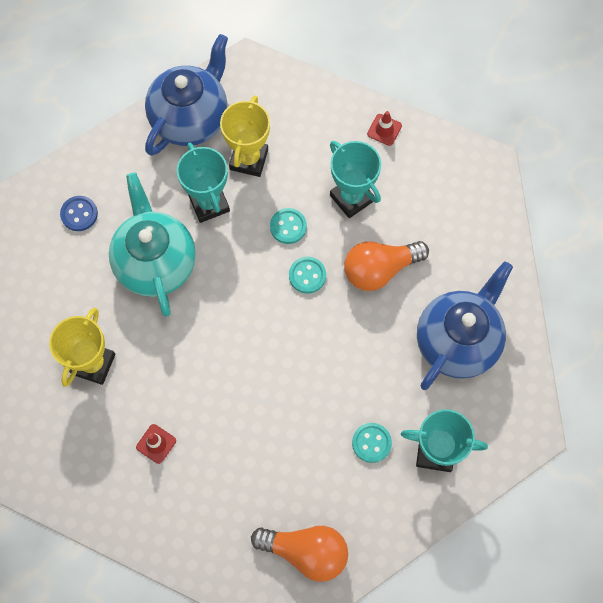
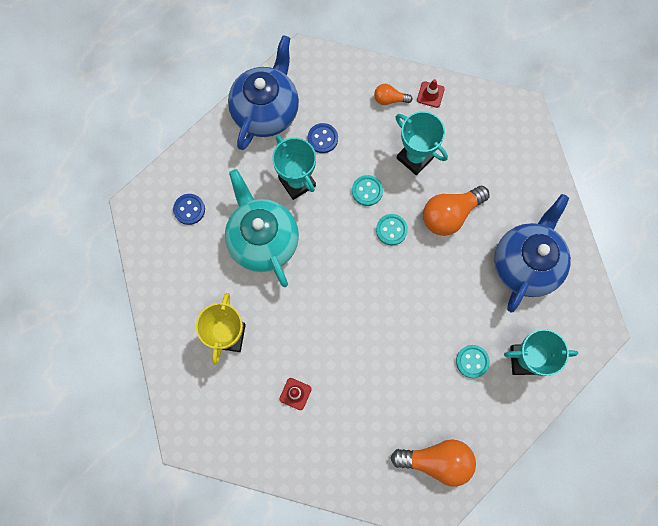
camera: 10 degrees left, 5 degrees up
(249, 159) = (322, 139): yellow trophy -> blue button
(335, 127) = (389, 99): none -> orange light bulb

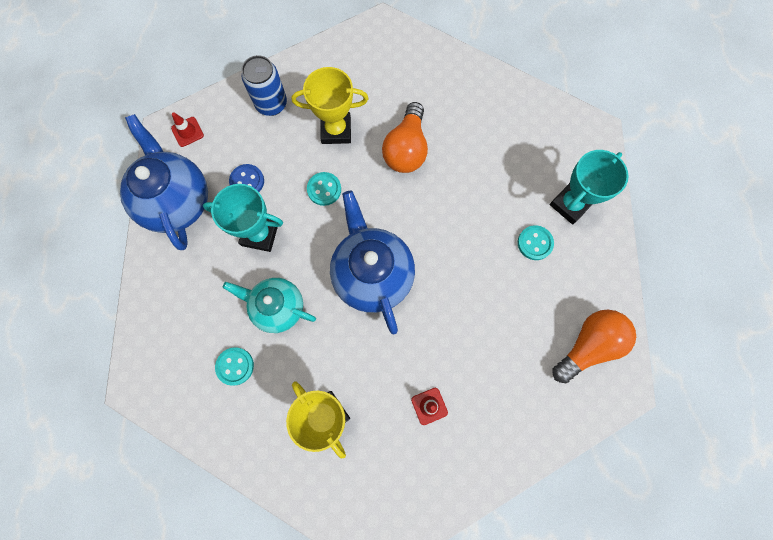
camera: 45 degrees left, 0 degrees up
(189, 209) = (188, 342): blue button -> none
(263, 240) = (278, 307): turquoise teapot -> turquoise teapot, size x0.66
(389, 99) = (271, 104): orange light bulb -> blue can
(391, 230) = (373, 202): turquoise button -> turquoise button (235, 366)
(415, 157) = (336, 130): turquoise trophy -> yellow trophy
(430, 94) = (300, 73): red traffic cone -> red traffic cone (187, 132)
(525, 264) = (497, 134): blue teapot -> blue teapot (372, 274)

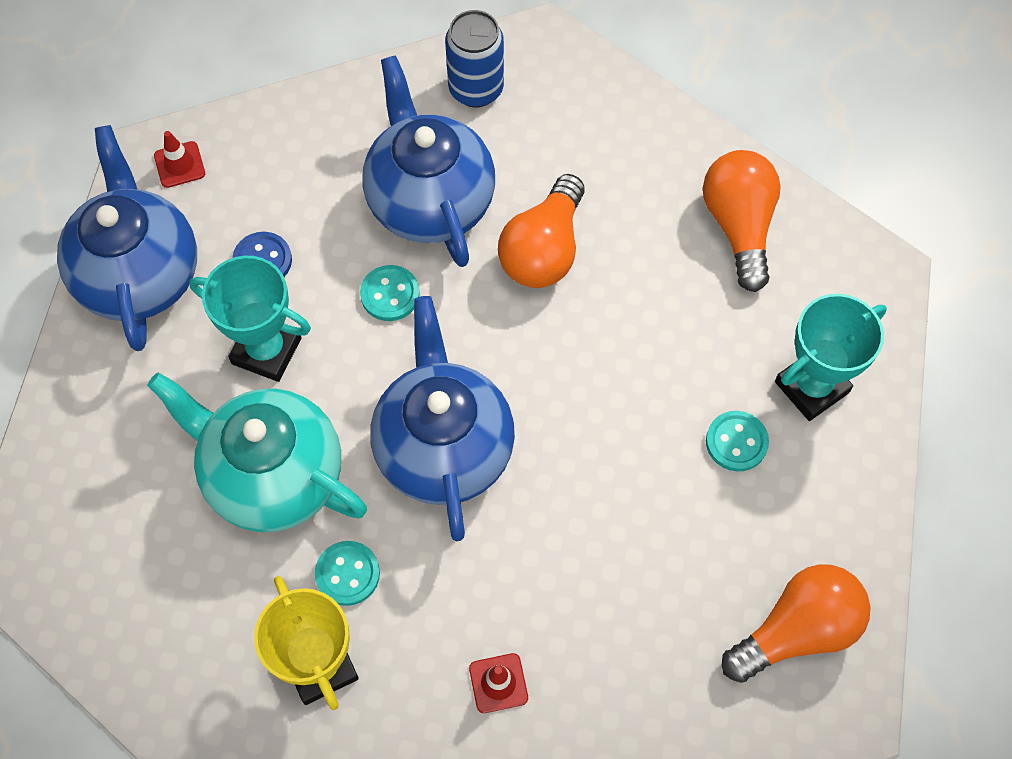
camera: 10 degrees right, 10 degrees down
(235, 366) = (181, 559): turquoise button -> turquoise button (347, 574)
(271, 104) = (329, 141): blue can -> blue can (476, 89)
(278, 307) = (272, 475): turquoise teapot -> turquoise teapot, size x1.52
(336, 130) = (429, 201): yellow trophy -> blue teapot
(512, 117) = (739, 226): none -> orange light bulb

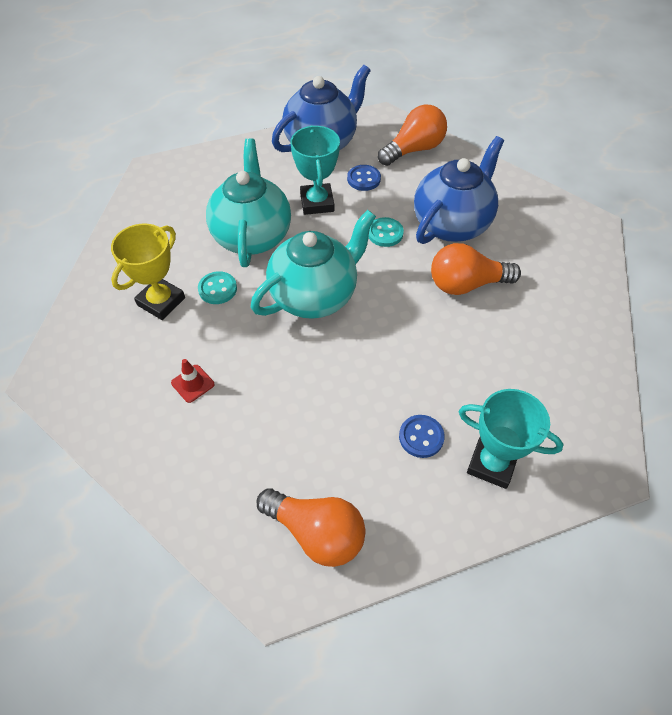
camera: 60 degrees right, 10 degrees down
(179, 165) = (389, 129): red traffic cone -> none
(443, 447) = (315, 295): blue teapot -> turquoise teapot
(476, 89) = (535, 211): blue can -> none
(736, 442) = (421, 437): turquoise button -> blue button
(739, 226) = (567, 371): orange light bulb -> orange light bulb (414, 149)

